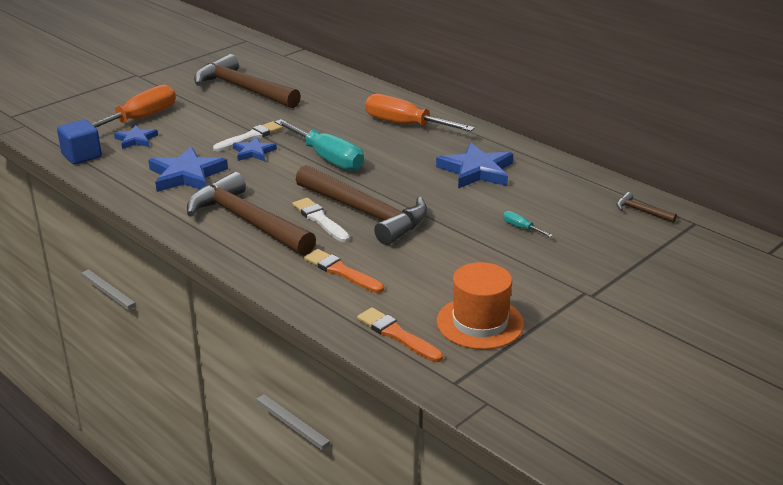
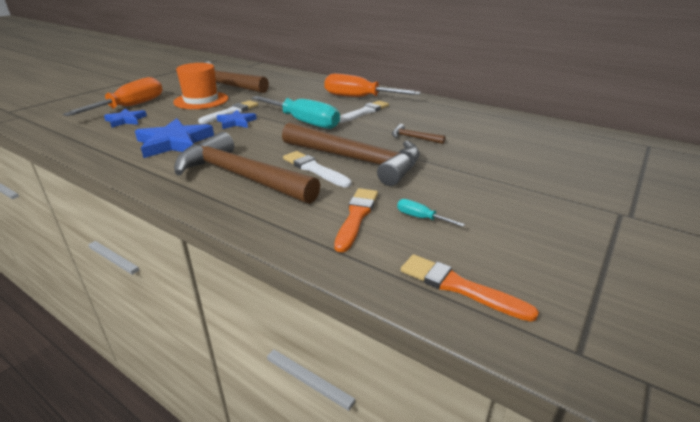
camera: 10 degrees left, 0 degrees up
(81, 156) = (70, 135): blue cube -> none
(341, 271) = (356, 216): orange brush -> orange brush turned 75 degrees clockwise
(402, 149) = (364, 112): none -> white brush
(476, 171) = (436, 122): blue star -> none
(480, 323) = (544, 259): orange hat -> orange hat (201, 100)
(521, 228) = (507, 161): turquoise screwdriver -> turquoise screwdriver (421, 218)
(641, 211) = (596, 140): brown hammer -> brown hammer (413, 138)

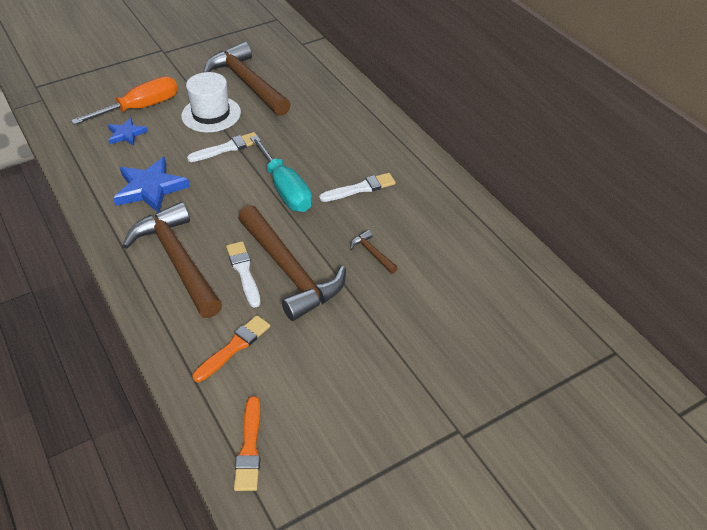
camera: 25 degrees right, 15 degrees up
(201, 100) = (211, 114): orange hat -> white hat
(236, 122) = (222, 169): blue star -> none
(359, 97) = (377, 156): orange screwdriver -> none
(421, 218) = (282, 368): turquoise screwdriver -> none
(459, 287) = (249, 448): orange brush -> orange brush turned 150 degrees counterclockwise

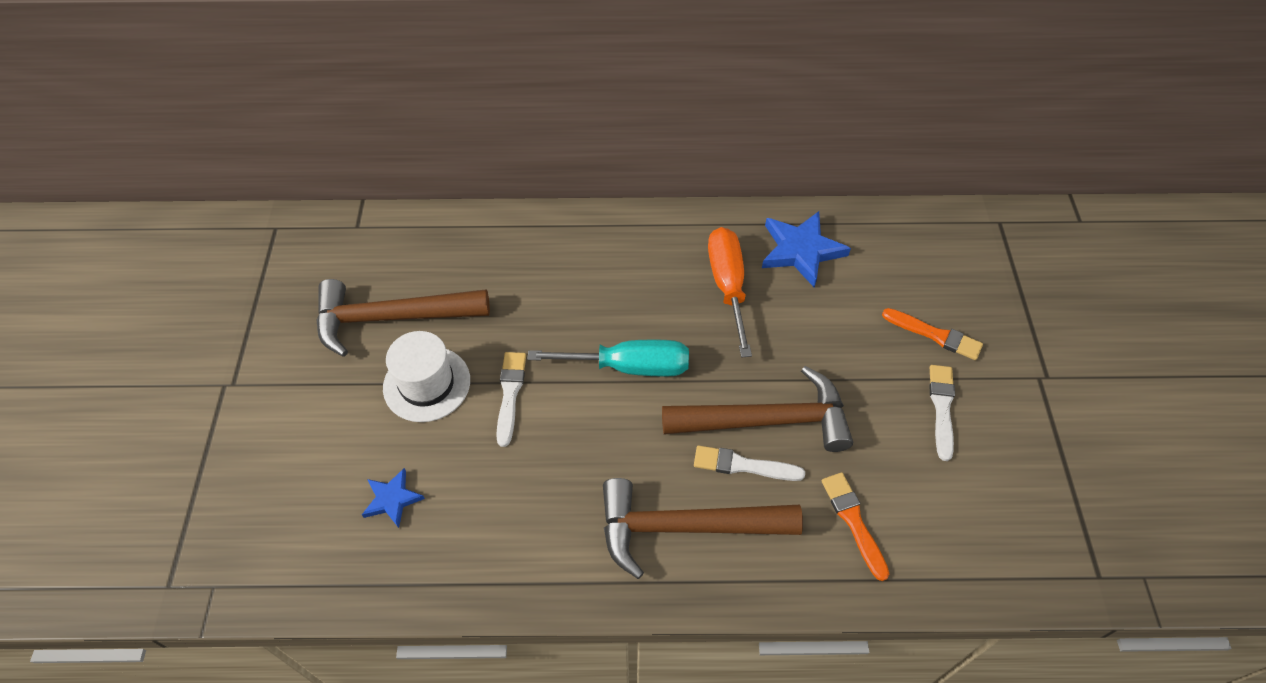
camera: 60 degrees left, 10 degrees up
(141, 108) = (345, 460): orange screwdriver -> orange screwdriver (728, 285)
(150, 188) = (530, 510): blue star -> blue star (801, 250)
(249, 448) = (995, 561): orange brush -> orange brush (935, 335)
(360, 188) = (675, 297): white brush -> white brush (942, 408)
(372, 253) = (781, 334): brown hammer -> none

